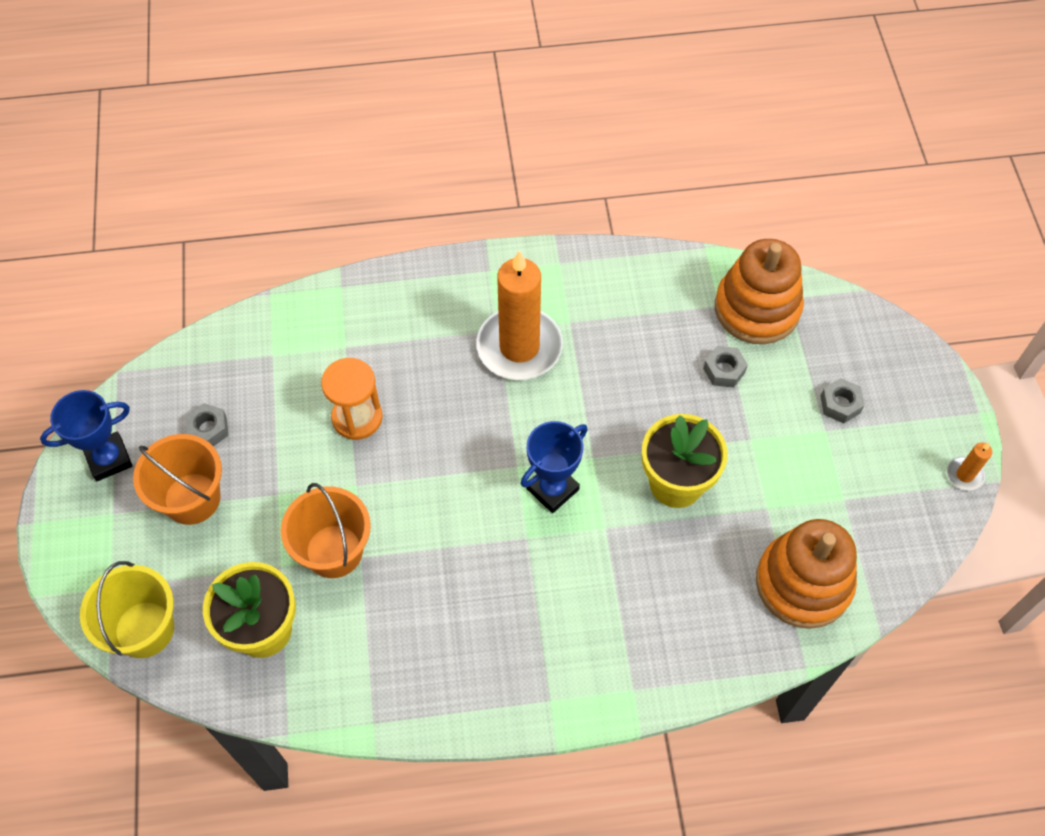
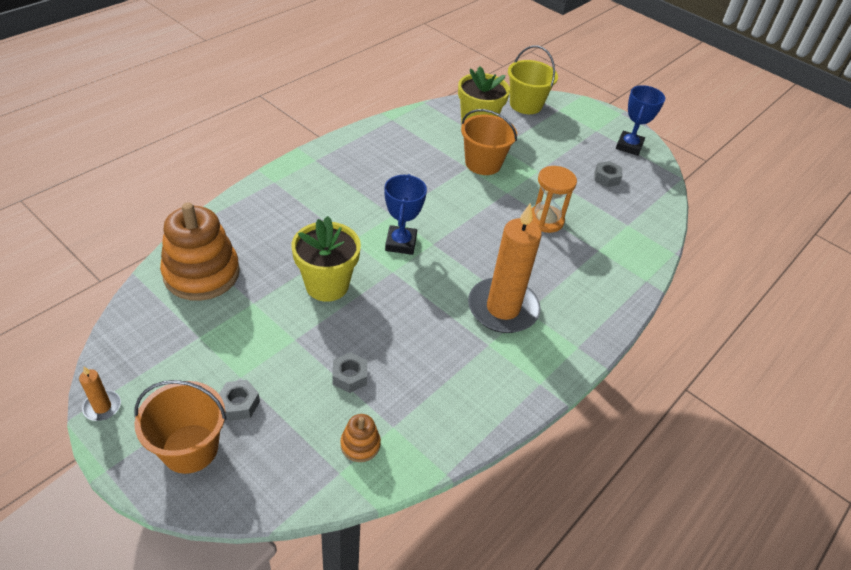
camera: 135 degrees right, 15 degrees down
(192, 498) = (572, 151): orange bucket -> orange bucket (190, 448)
(757, 308) = (360, 444): orange stacking toy -> orange stacking toy, size x0.45

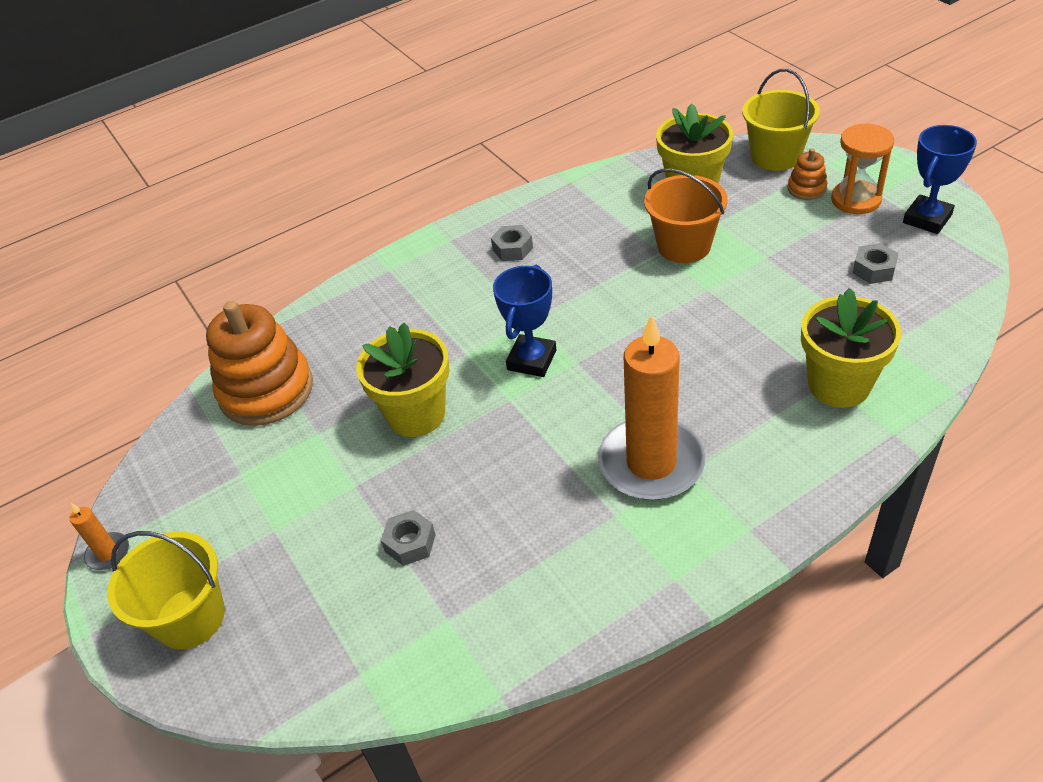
camera: 25 degrees right, 0 degrees up
(190, 448) = (190, 617): orange bucket -> yellow bucket
(239, 404) = (262, 566): grey nut -> grey nut (512, 249)
(360, 444) = (397, 639): orange stacking toy -> orange stacking toy (806, 189)
(545, 220) = (755, 333): orange hourglass -> orange hourglass (855, 200)
(606, 251) = (839, 385): none -> yellow flower pot

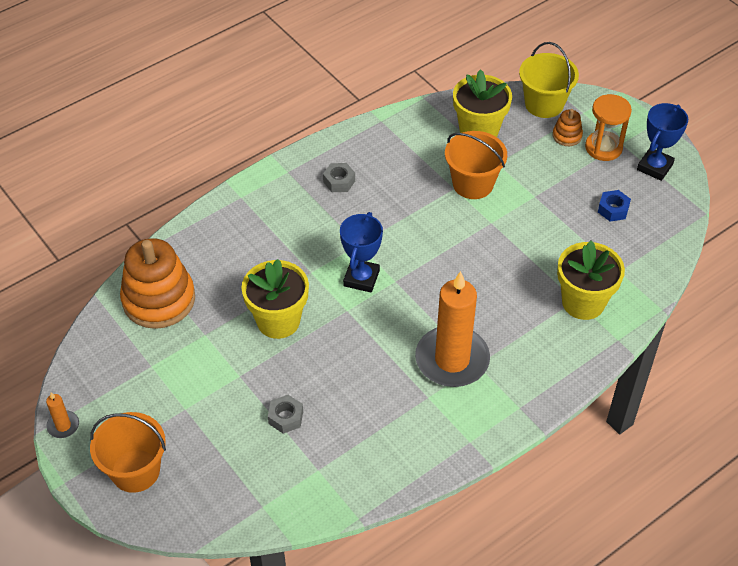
camera: 10 degrees left, 5 degrees up
(190, 617) = (135, 471): yellow bucket -> orange bucket
(873, 269) = (613, 209): grey nut -> blue nut

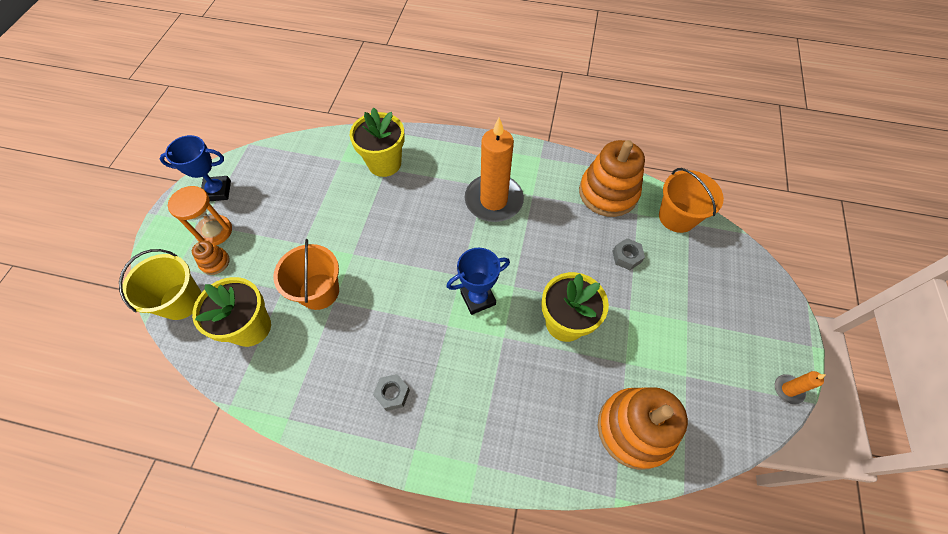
camera: 130 degrees left, 10 degrees up
(135, 471) = (754, 310): orange bucket -> orange bucket (677, 217)
(366, 465) = (608, 193): none -> orange stacking toy
(613, 209) = (282, 192): blue nut -> none

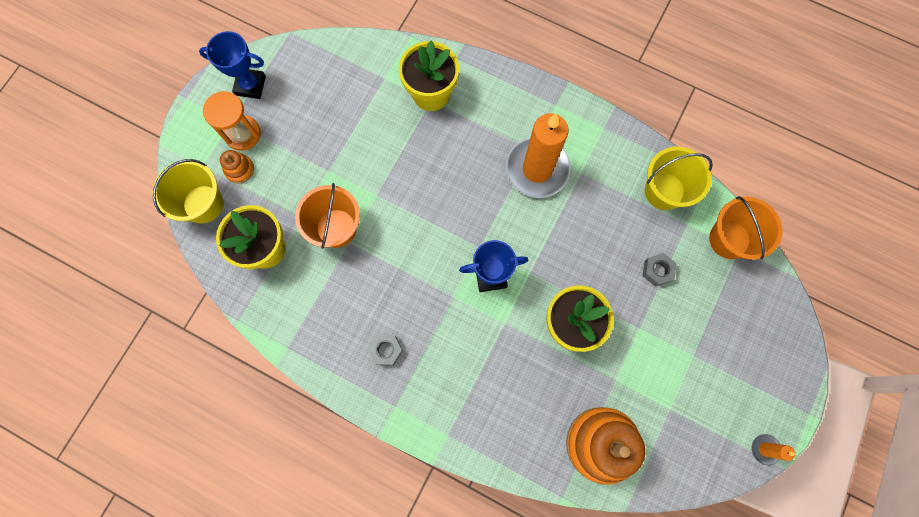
camera: 15 degrees right, 15 degrees up
(608, 193) = (664, 191): orange stacking toy -> yellow bucket

